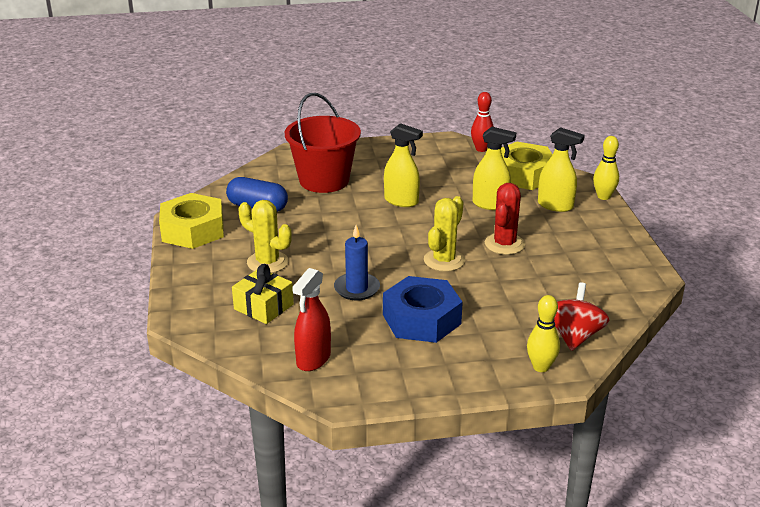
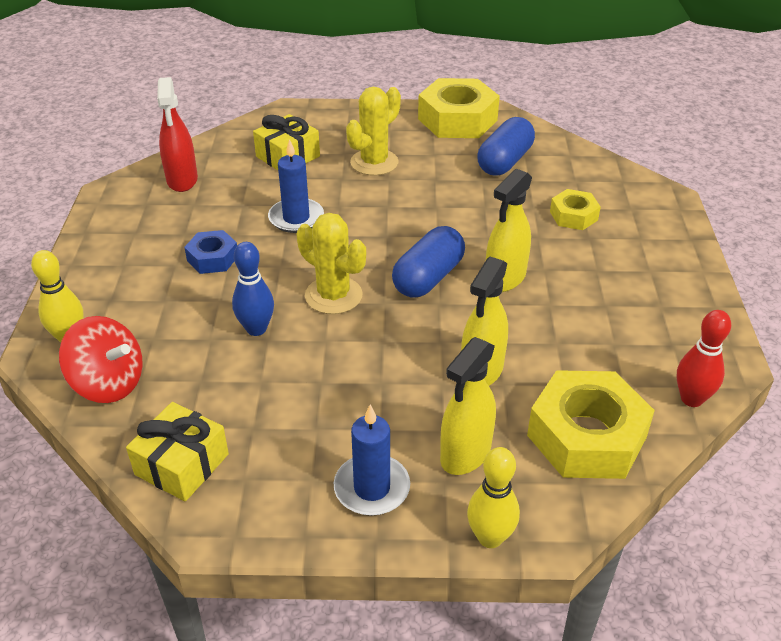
camera: 100 degrees right, 10 degrees up
(313, 359) = (182, 180): red spray bottle -> red spray bottle turned 135 degrees counterclockwise
(324, 180) = (573, 216): red bucket -> yellow nut
(411, 227) = (428, 278): none -> blue capsule
(421, 319) = (213, 258): blue nut -> blue nut, size x0.53
(491, 286) = (256, 329): none -> blue bowling pin
(504, 244) = (357, 363): red cactus -> none
(595, 230) = (372, 488): none -> blue candle
(620, 292) = (182, 464): none -> yellow gift

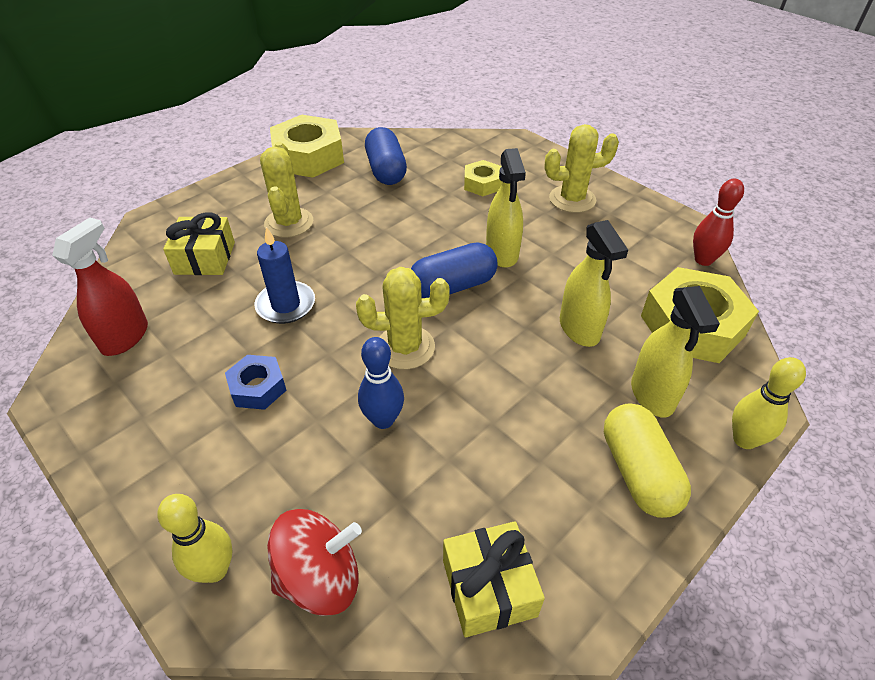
camera: 45 degrees left, 5 degrees up
(182, 180) = (125, 337): red spray bottle -> red spray bottle turned 105 degrees counterclockwise
(372, 488) = (638, 472): blue candle -> yellow capsule
(428, 278) = (453, 286): blue capsule -> blue capsule turned 75 degrees clockwise
(640, 274) = (572, 199): none -> yellow cactus

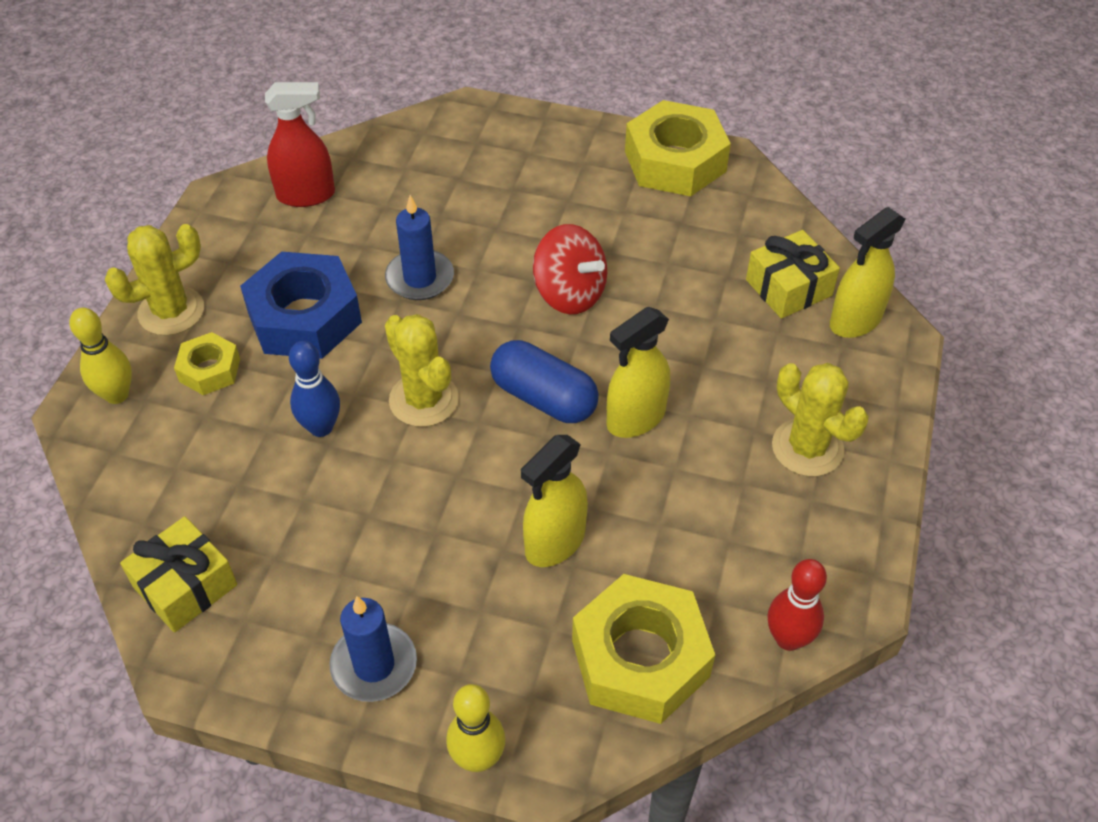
camera: 60 degrees right, 5 degrees up
(205, 258) = (442, 182): yellow gift -> yellow gift (788, 288)
(258, 387) = (304, 317): blue nut -> blue nut, size x1.89
(289, 223) = (544, 211): yellow cactus -> yellow cactus (171, 311)
(320, 578) = (141, 465): red spinning top -> red spinning top (569, 293)
(386, 170) = (708, 240): blue capsule -> none
(482, 184) = (761, 342): yellow nut -> yellow nut (209, 370)
(638, 472) = (374, 665): yellow capsule -> blue candle
(652, 395) = (492, 647): yellow spray bottle -> yellow spray bottle (855, 321)

